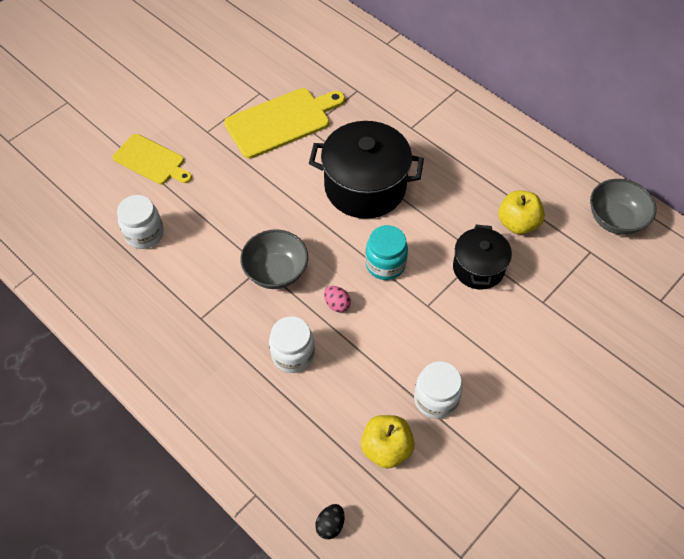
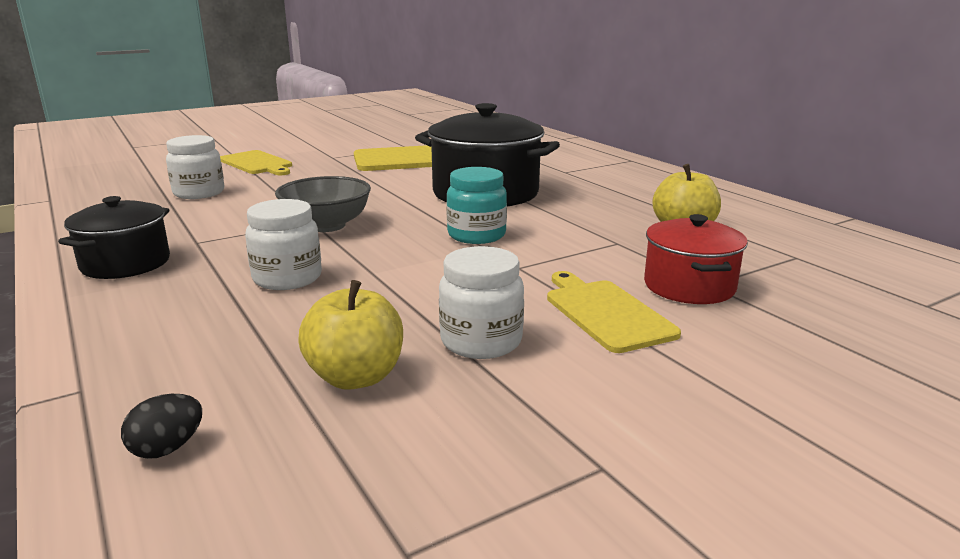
camera: 15 degrees right, 35 degrees down
(337, 304) = (386, 252): pink egg -> none
(478, 268) = (611, 250): black pot -> black pot (126, 263)
(492, 351) = (605, 313): none -> yellow cutting board
(532, 308) = (689, 286): none -> red pot
(615, 219) = (838, 240): grey bowl -> none

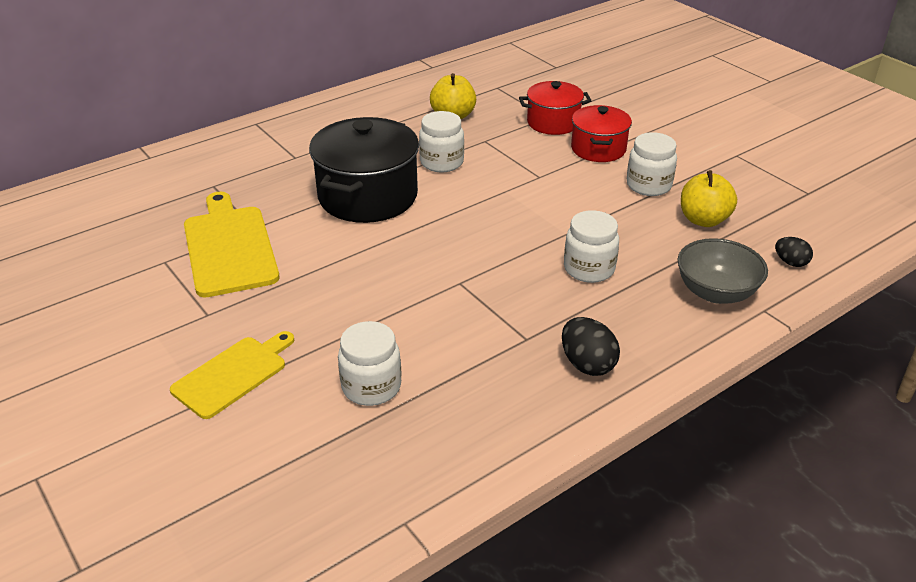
camera: 95 degrees left, 15 degrees up
(126, 263) = (587, 364): black pot -> black egg
(326, 225) = (470, 271): grey bowl -> grey bowl (716, 292)
(476, 235) = (481, 195): turquoise jar -> none
(556, 221) = (441, 162): none -> white jar
(605, 313) = (598, 149): yellow cutting board -> red pot

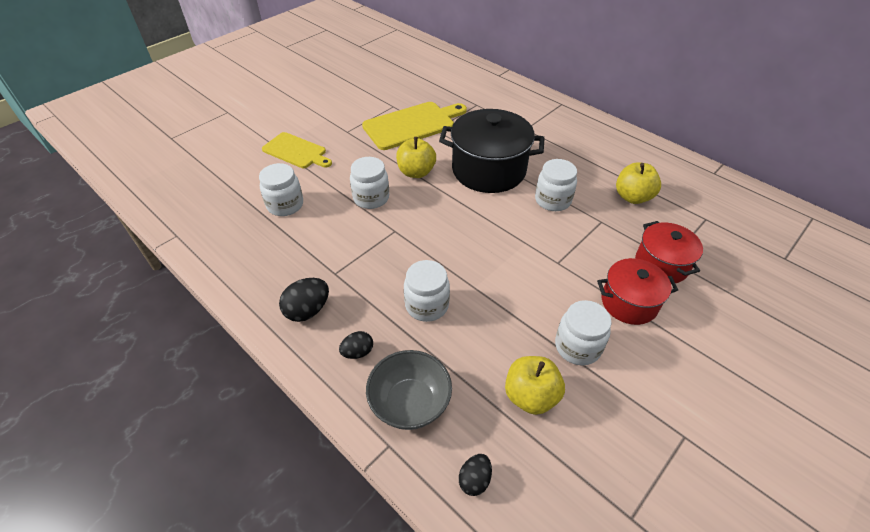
camera: 80 degrees right, 10 degrees up
(346, 254) = (416, 172): none -> yellow apple
(387, 298) = (371, 198): none -> white jar
(652, 325) = (358, 352): none -> black egg

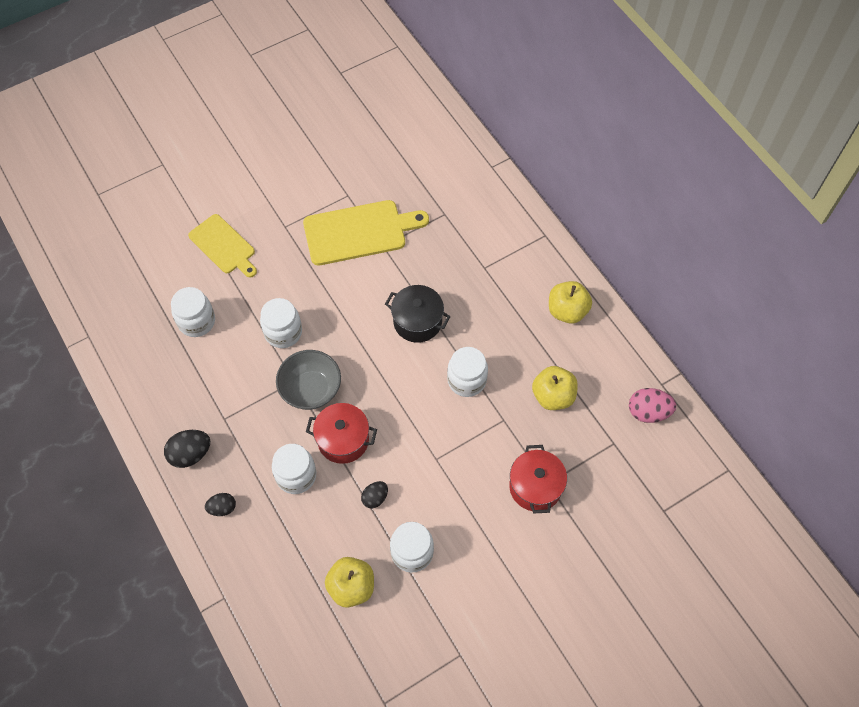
camera: 15 degrees right, 15 degrees up
(410, 403) = (251, 566): grey bowl -> grey bowl (311, 389)
(416, 172) = (340, 306): yellow apple -> yellow apple (567, 311)
(474, 480) = (280, 643): black egg -> black egg (375, 498)
(488, 170) = (417, 321): black pot -> black pot, size x0.60
(629, 302) = (481, 520): red pot -> red pot (343, 440)
(717, 192) = (648, 412): none -> pink egg

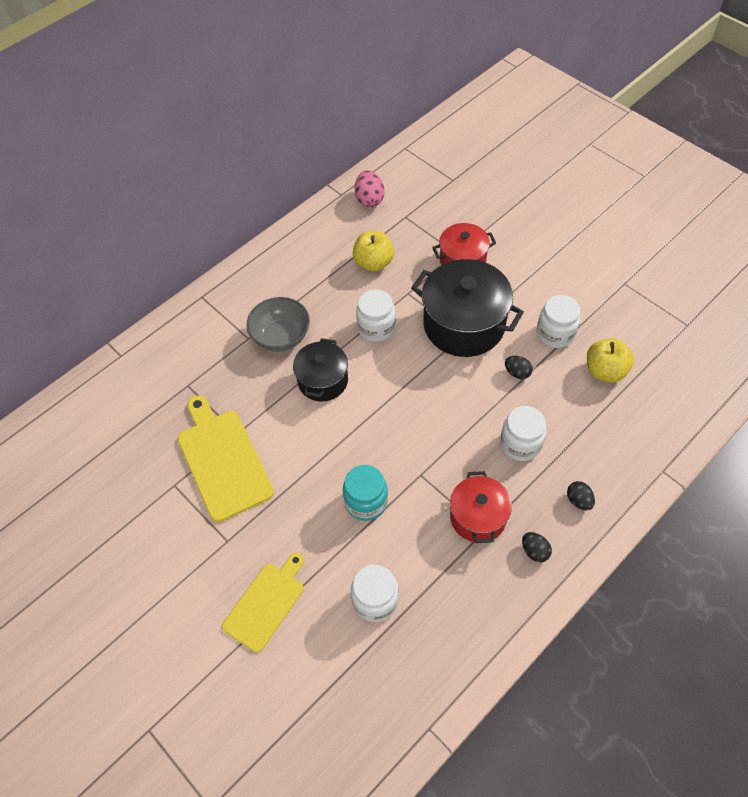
camera: 100 degrees left, 5 degrees down
(190, 454) = (534, 551): black egg -> black egg, size x0.63
(283, 332) = (366, 502): white jar -> turquoise jar
(311, 389) = (425, 456): grey bowl -> grey bowl (281, 337)
(343, 440) = (469, 413): red pot -> red pot (478, 517)
(448, 464) = (464, 325): none -> black pot
(567, 311) = (283, 267): yellow apple -> none

